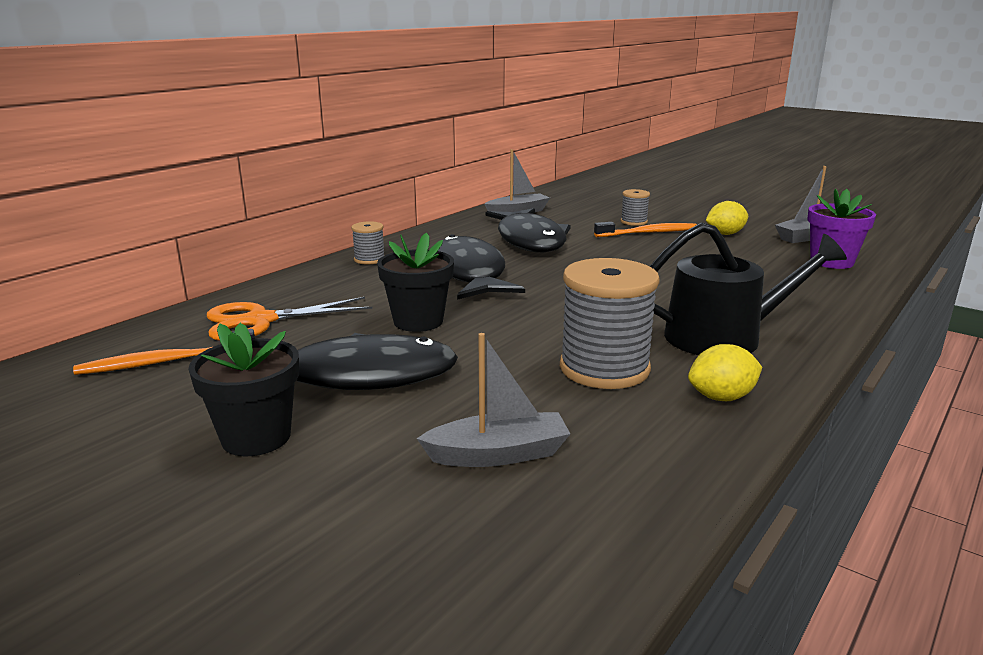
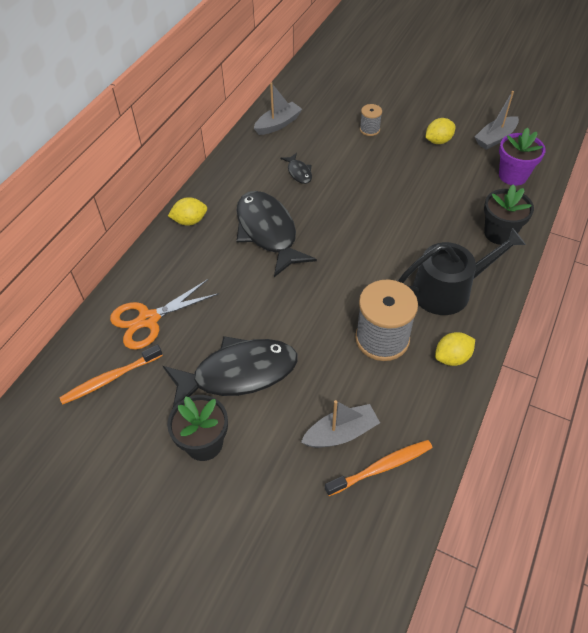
camera: 10 degrees left, 30 degrees up
(369, 259) = (190, 221): grey spool -> yellow lemon
(418, 321) = (254, 303): black flower pot -> black flower pot (499, 233)
(530, 240) = (299, 172): black fish -> black fish, size x0.44
(648, 233) = (383, 147): orange toothbrush -> orange toothbrush (381, 467)

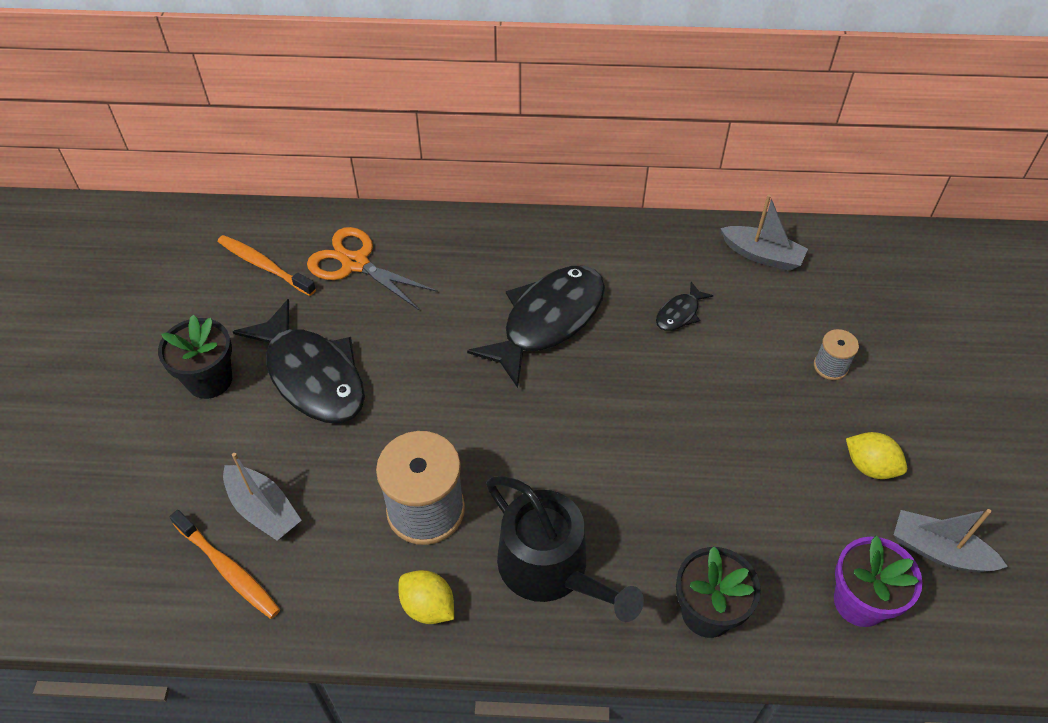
camera: 65 degrees right, 0 degrees up
(190, 221) = (523, 237): yellow lemon -> none

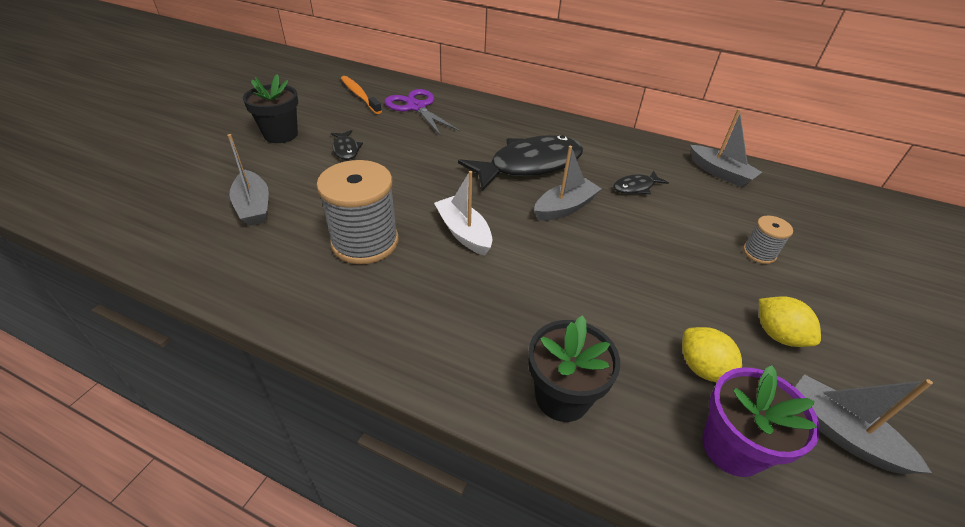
camera: 20 degrees right, 10 degrees down
(228, 569) = (200, 231): orange toothbrush -> none
(312, 375) = (346, 149): black fish -> black fish, size x0.44
(355, 263) = (416, 107): orange scissors -> purple scissors
(428, 606) = (319, 303): yellow lemon -> yellow lemon (702, 368)
(525, 455) = (463, 233): none -> white boat
(551, 568) = (437, 312): black watering can -> none
(615, 375) = (565, 207): none -> grey boat

